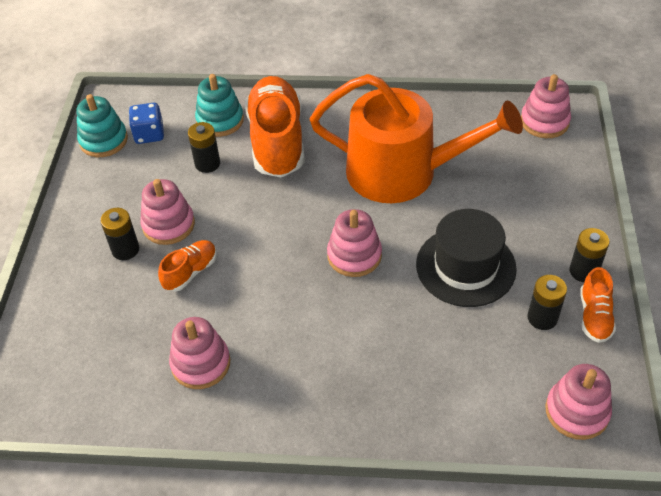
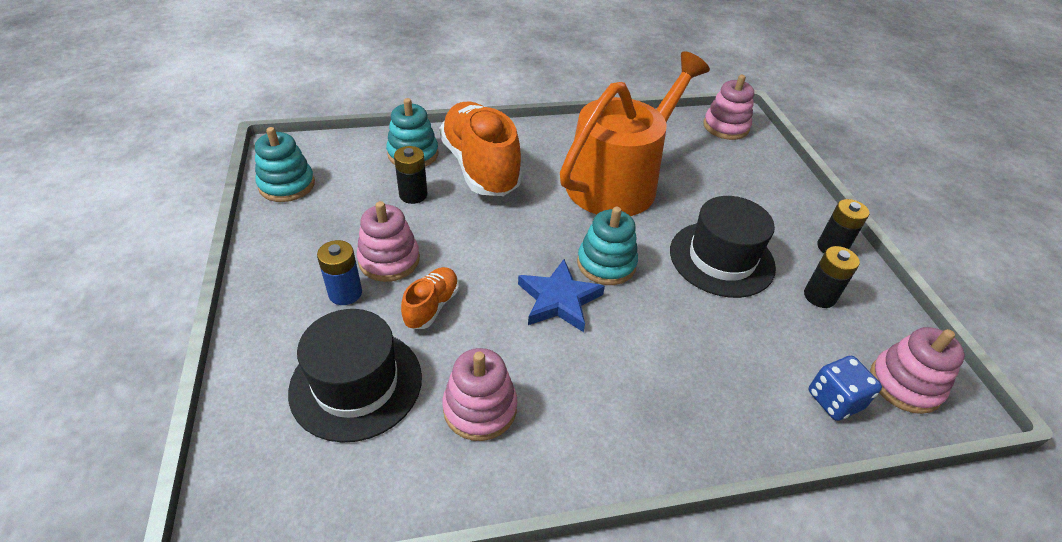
camera: 20 degrees left, 5 degrees down
(114, 327) = (356, 383): none -> black hat
(125, 249) = (345, 293): black battery -> blue battery
(149, 134) = (338, 174): blue dice -> blue dice (834, 400)
(298, 283) = (559, 300): none -> blue star
(354, 255) = (606, 264): pink stacking toy -> turquoise stacking toy
(403, 172) = (618, 181): orange watering can -> orange watering can turned 45 degrees counterclockwise
(594, 316) = (865, 287): orange shoe -> none

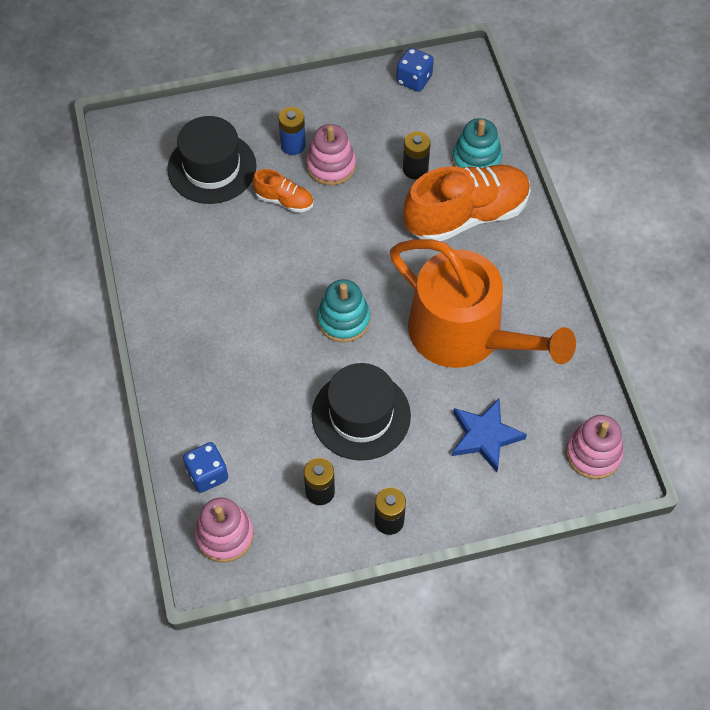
camera: 90 degrees right, 15 degrees up
(287, 185) = (414, 80): turquoise stacking toy -> blue dice
(480, 408) = (194, 240): pink stacking toy -> none
(559, 300) = (298, 284): blue star -> blue star (484, 436)

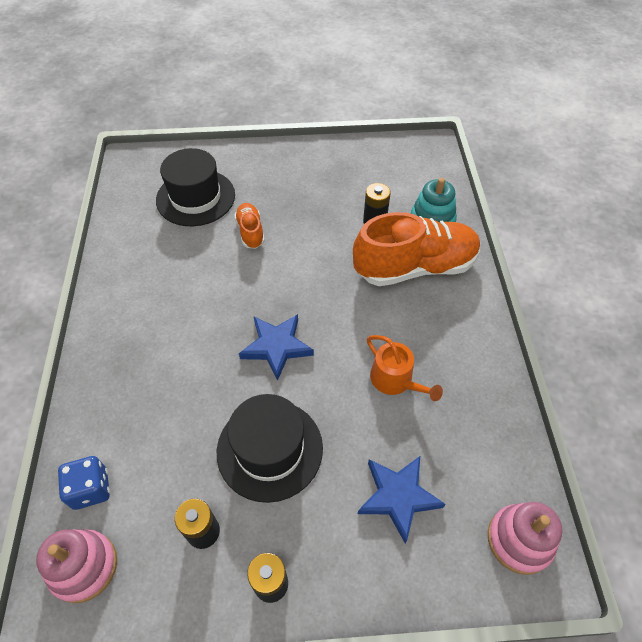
camera: 10 degrees right, 5 degrees down
(284, 200) = (250, 232): orange shoe -> orange shoe turned 135 degrees counterclockwise
(293, 145) = (271, 189): blue battery -> none
(331, 166) = (299, 209): pink stacking toy -> none
(343, 320) = (276, 347): turquoise stacking toy -> blue star
(414, 80) = (387, 152): blue dice -> none
(465, 334) = (395, 380): orange watering can -> orange watering can, size x0.44

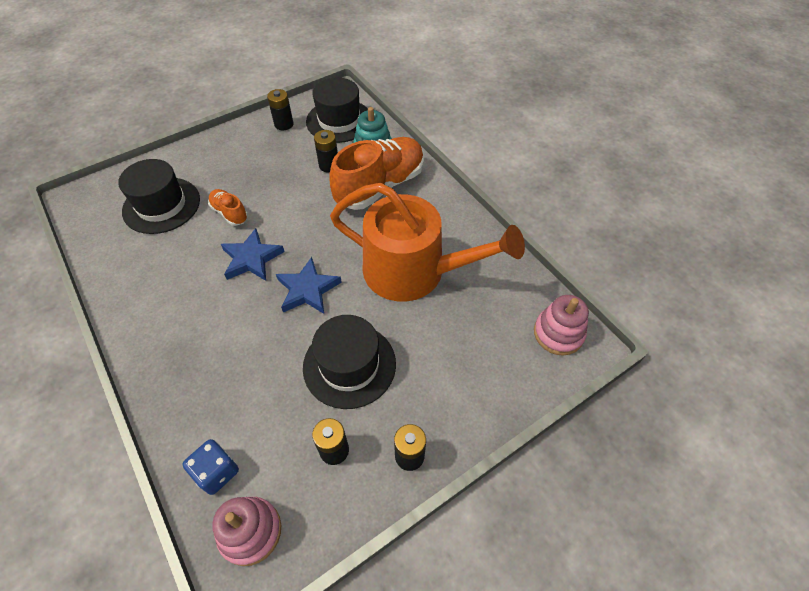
camera: 30 degrees left, 0 degrees up
(355, 159) = (284, 124): none -> black battery
(395, 380) = (414, 271): orange watering can -> orange watering can, size x2.29
(398, 496) = (463, 348): blue star -> blue star (251, 258)
(413, 176) = (339, 120): none -> black hat

